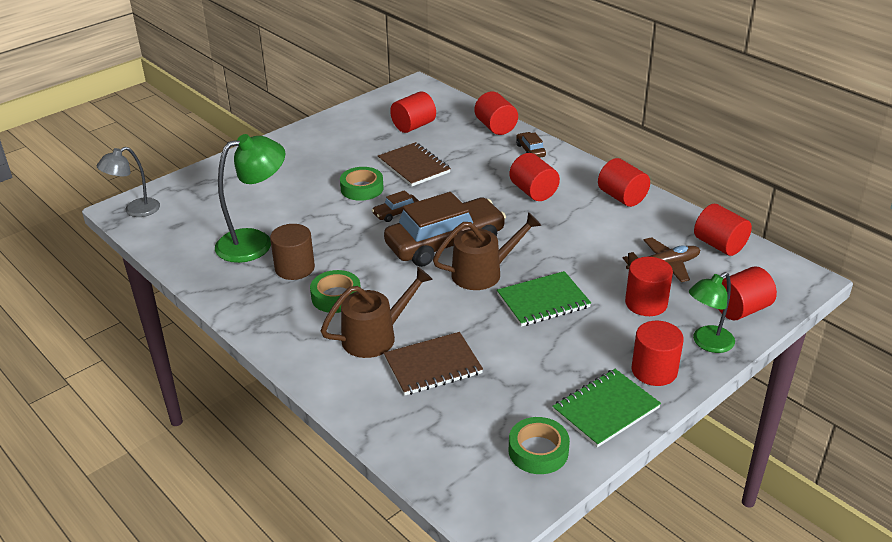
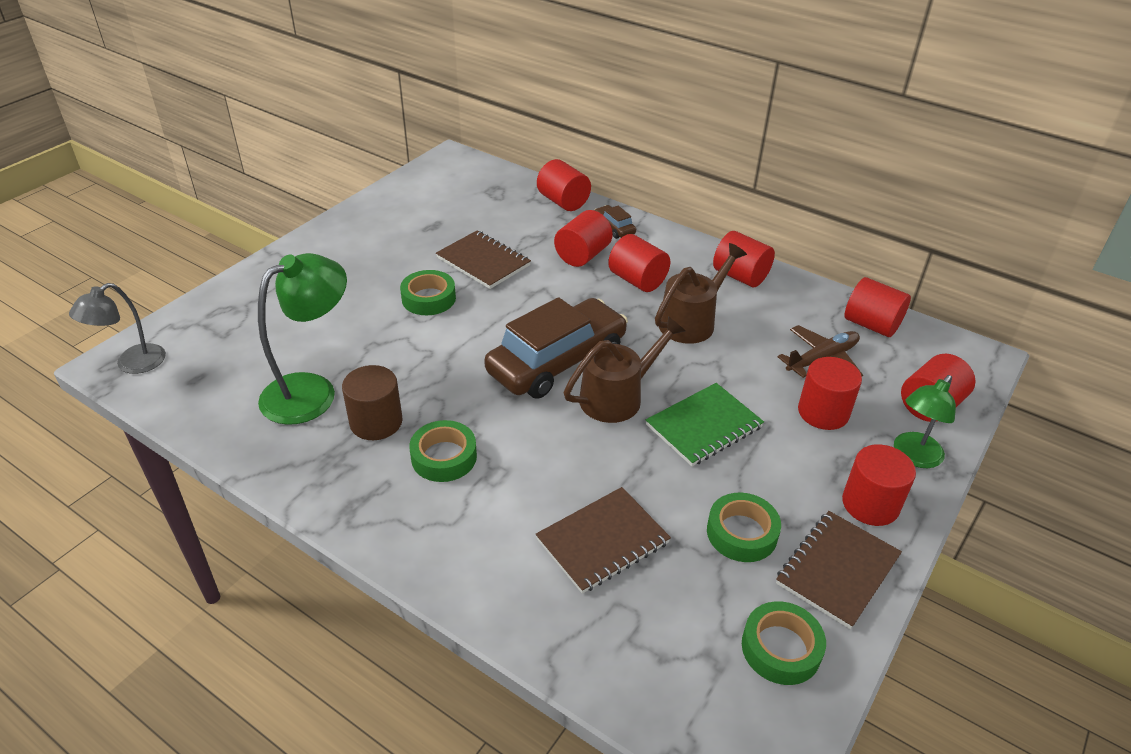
camera: 15 degrees left, 5 degrees up
(375, 336) = (514, 509): brown watering can -> brown watering can (691, 321)
(396, 213) = (482, 327): brown car -> none
(413, 126) = (465, 209): red cylinder -> red cylinder (582, 255)
(541, 375) = (741, 533): none -> green tape
(605, 409) = (837, 570): green notebook -> brown notebook

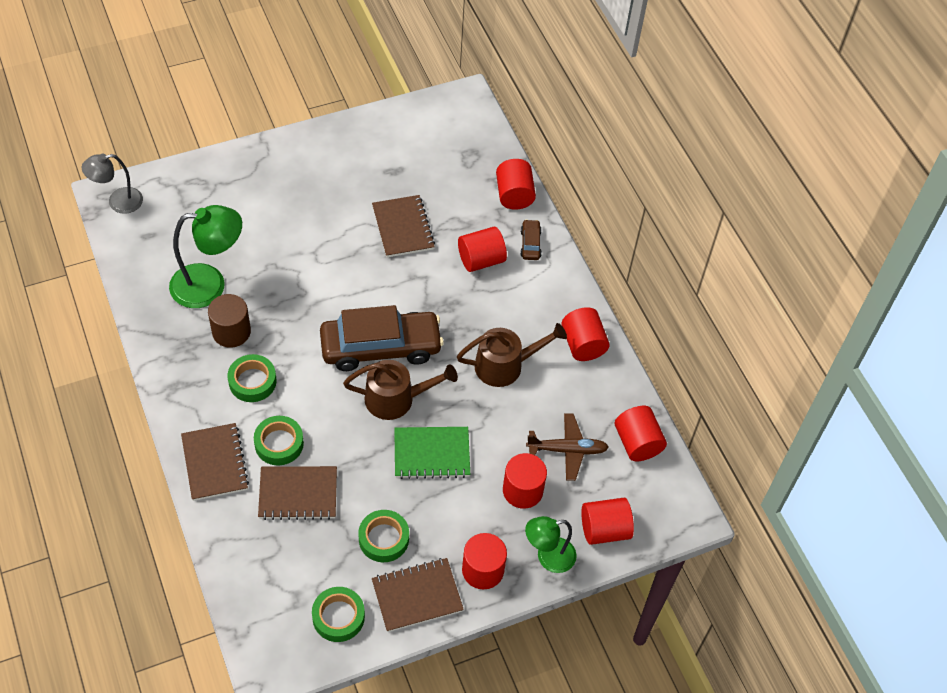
camera: 30 degrees right, 15 degrees up
(428, 298) = (338, 243): green tape -> green tape (279, 443)
(471, 563) = (215, 463): none -> brown notebook
(637, 280) = (500, 306): red cylinder -> none

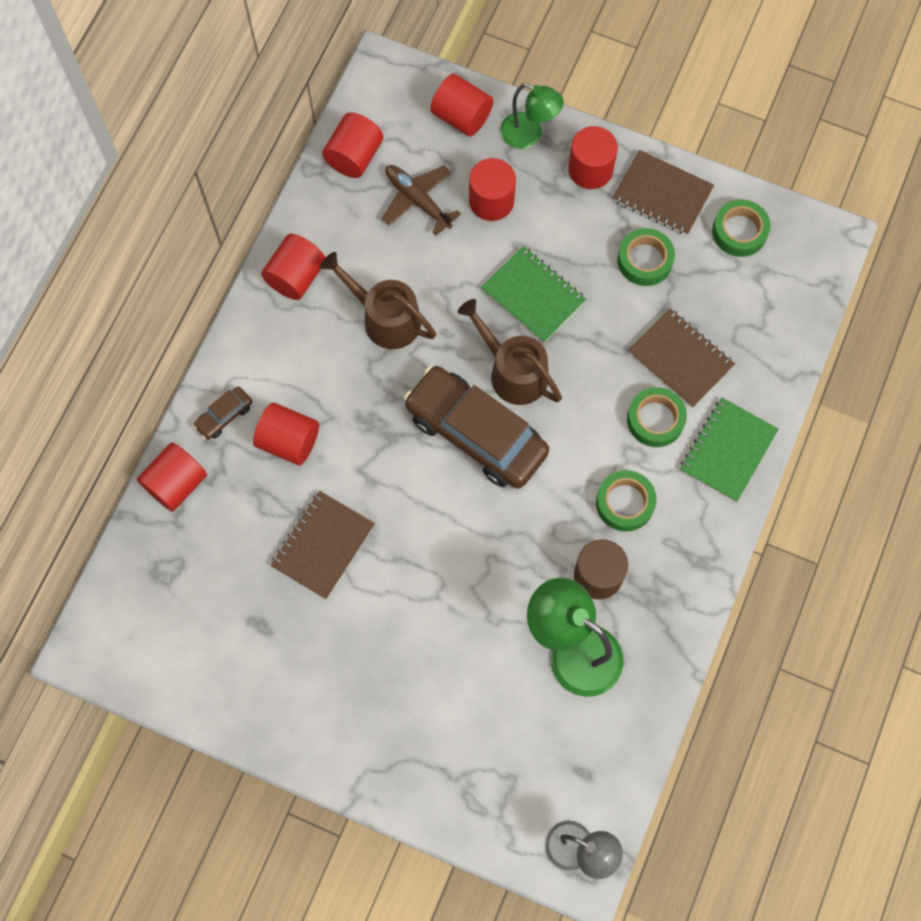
camera: 130 degrees left, 15 degrees up
(215, 463) = (727, 450): brown notebook -> green notebook

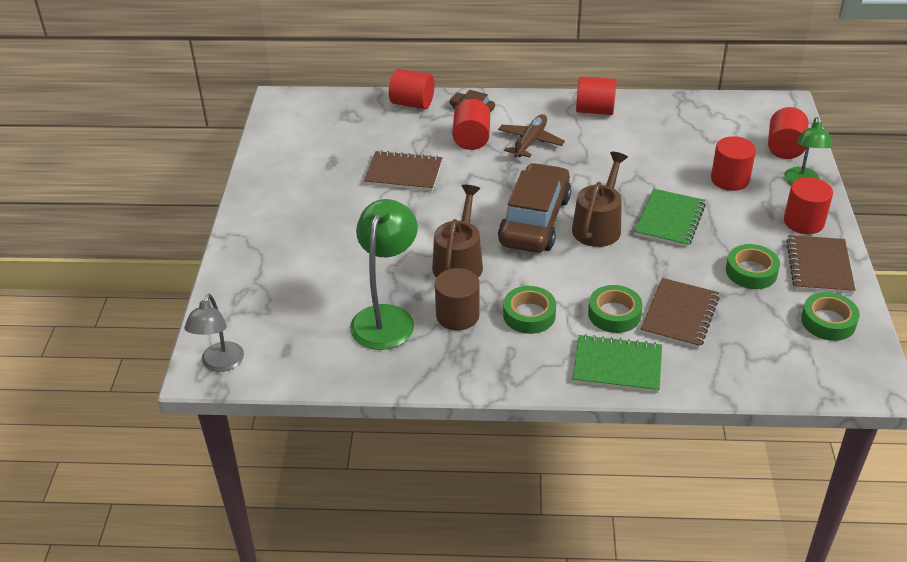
camera: 70 degrees right, 30 degrees down
(354, 156) = (707, 110): red cylinder -> none
(385, 318) = (594, 155): brown watering can -> brown watering can (459, 262)
(417, 200) = (698, 146): brown plane -> brown plane (530, 141)

